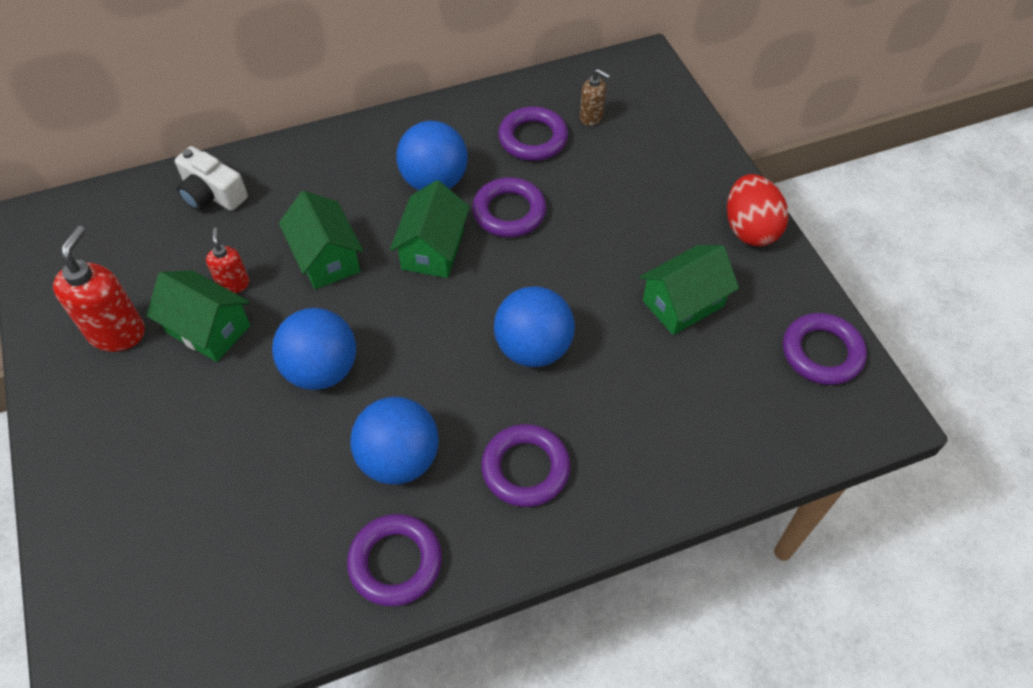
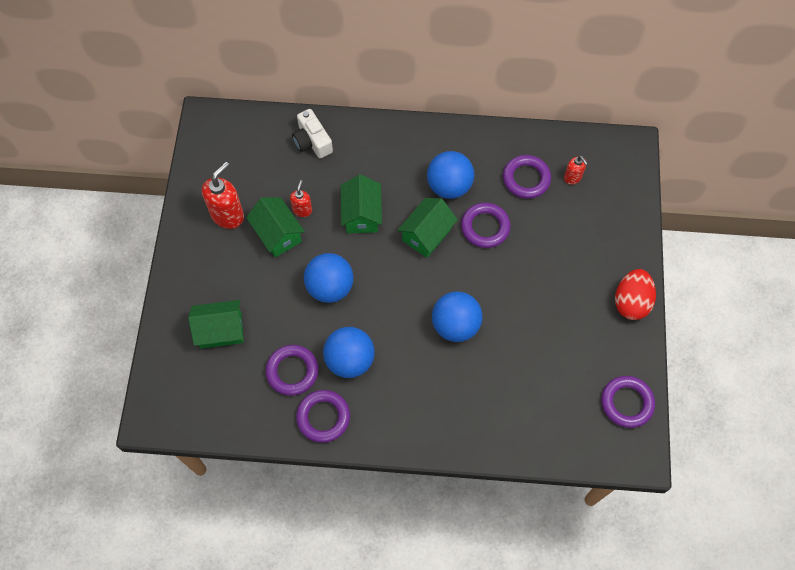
camera: 25 degrees right, 10 degrees up
(525, 468) = (416, 396): purple ring -> purple ring (292, 371)
(591, 117) = (572, 177): brown soap dispenser -> red soap dispenser
(683, 303) = (560, 334): green house -> green house (221, 330)

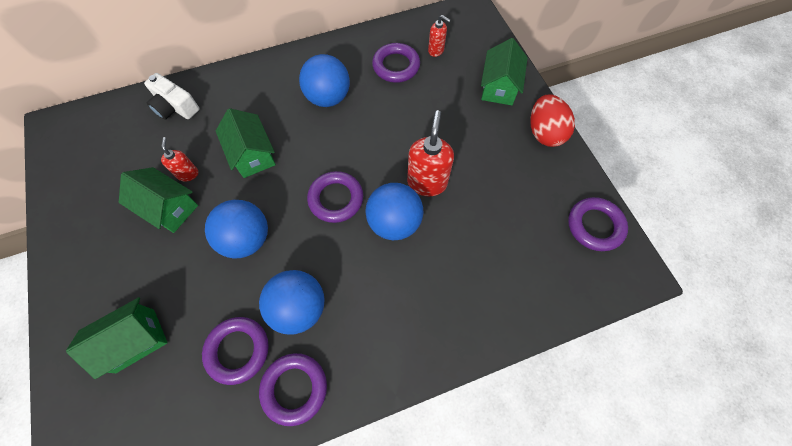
camera: 25 degrees left, 0 degrees up
(228, 215) = (105, 210): red soap dispenser -> red soap dispenser (427, 182)
(426, 234) = (326, 148): green house -> green house (499, 87)
(485, 227) = (379, 120): purple ring -> purple ring (336, 199)

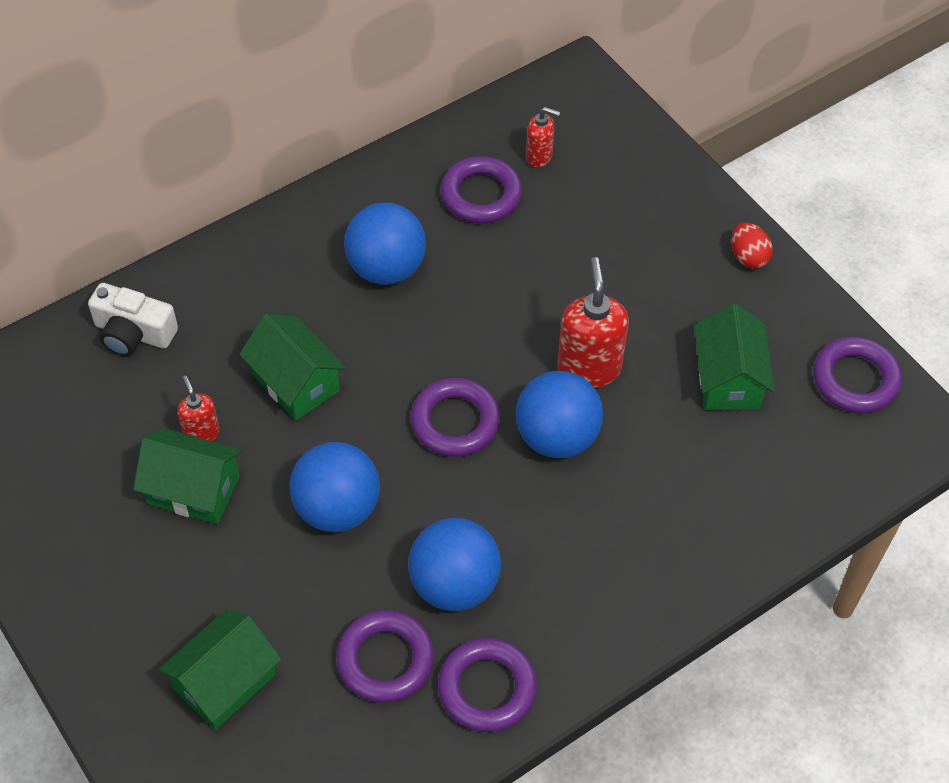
camera: 15 degrees left, 10 degrees down
(499, 87) = (658, 198): green house -> green house (728, 379)
(544, 133) = (748, 257): red egg -> red egg, size x0.60

